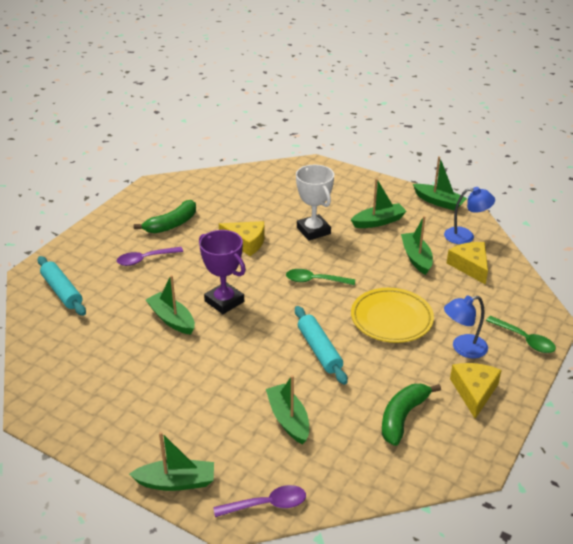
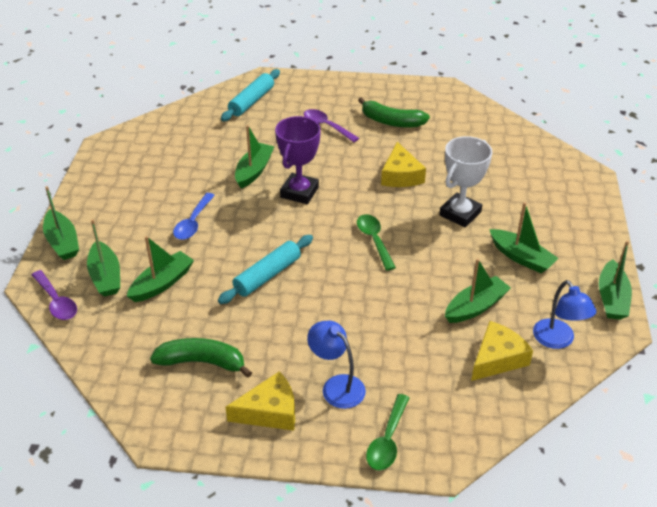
camera: 65 degrees right, 5 degrees up
(217, 378) = (193, 223): none -> blue spoon
(253, 458) = (106, 276): none -> green boat
(391, 319) = (350, 315): yellow plate -> none

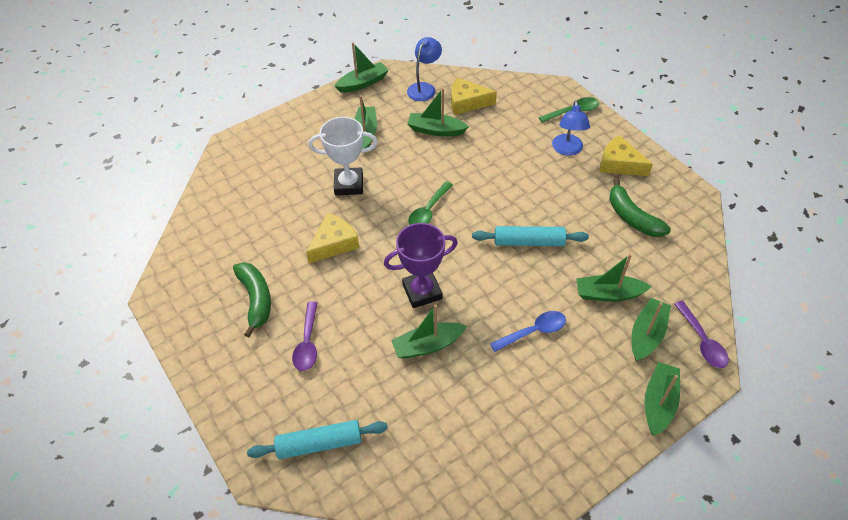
camera: 130 degrees left, 10 degrees up
(56, 302) = (702, 341): purple spoon -> purple spoon turned 150 degrees clockwise

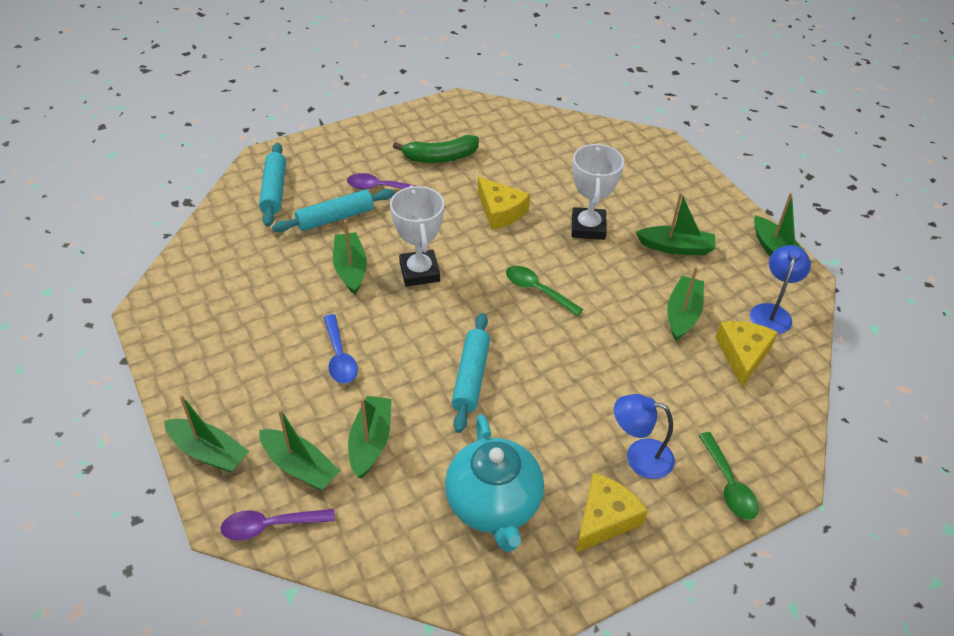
camera: 95 degrees right, 5 degrees down
(358, 373) = (335, 218): none -> turquoise rolling pin
(422, 291) = (419, 272): purple trophy -> white trophy
(424, 88) = (772, 312): blue lamp -> blue lamp turned 105 degrees counterclockwise
(632, 217) = (494, 505): green banana -> turquoise teapot

